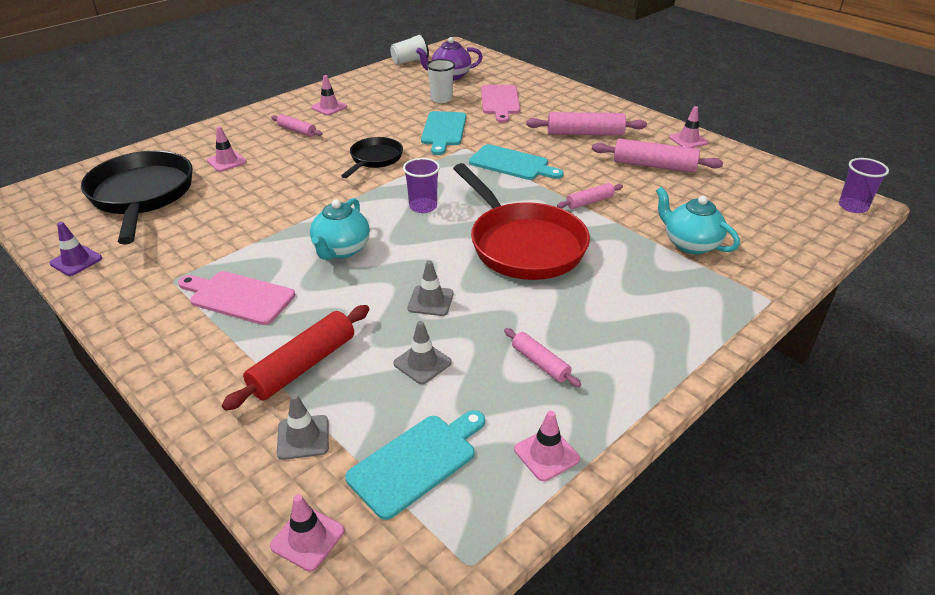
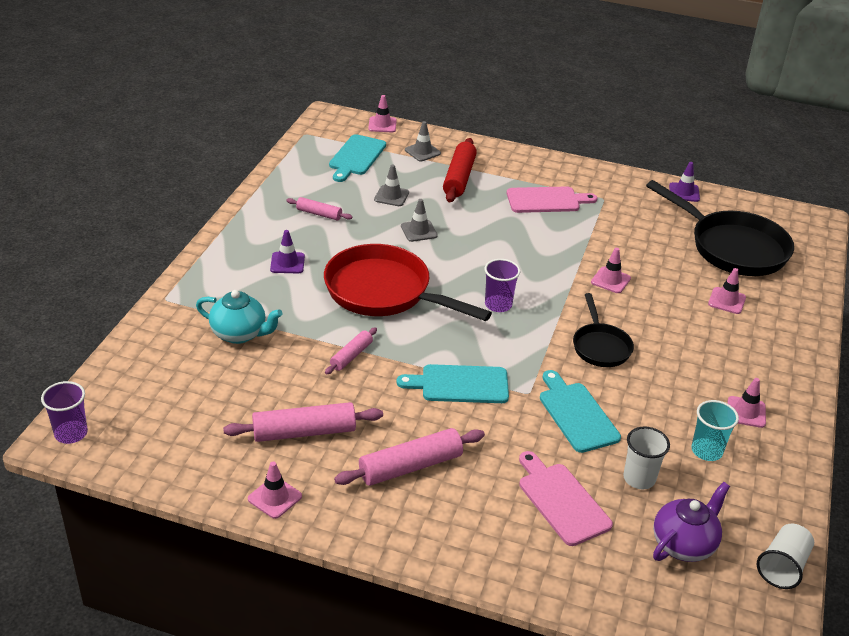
camera: 150 degrees right, 0 degrees up
(297, 131) = (724, 361): pink rolling pin -> none
(341, 250) = (520, 248): turquoise teapot -> none
(383, 99) = (706, 451): none -> turquoise cup
(546, 454) = (291, 175): pink traffic cone -> pink traffic cone (610, 280)
(613, 304) = (287, 263): none -> purple traffic cone

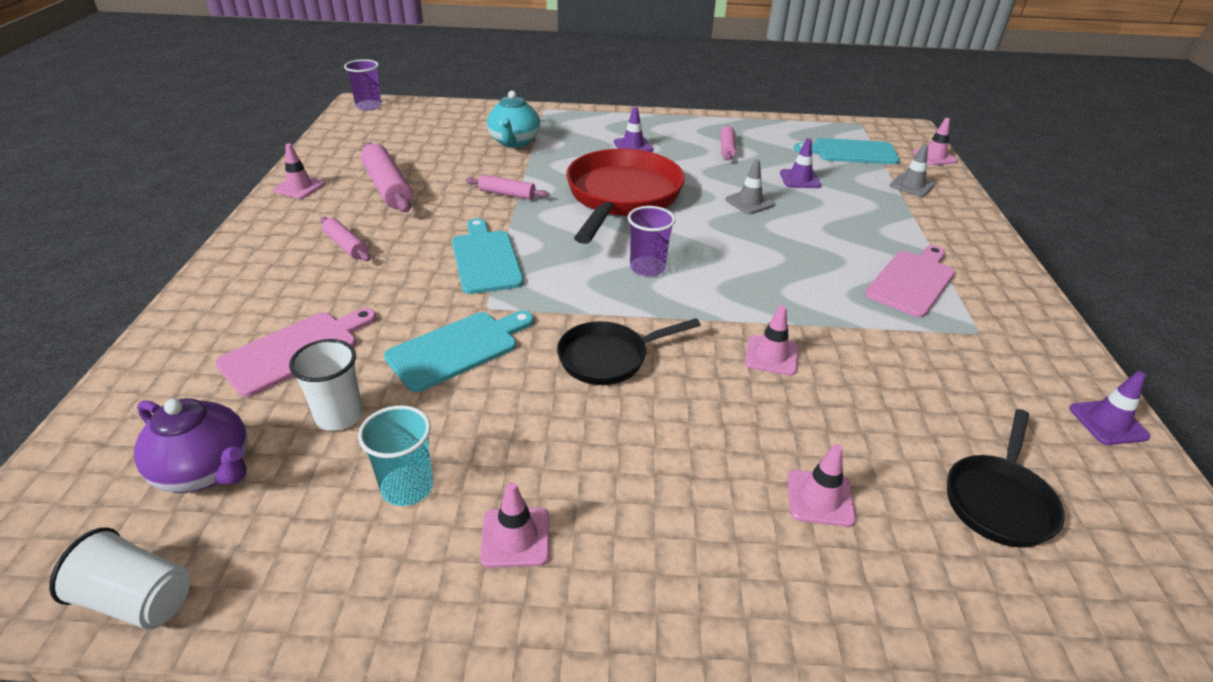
camera: 75 degrees right, 0 degrees up
(391, 196) = (800, 179): grey traffic cone -> purple traffic cone
(410, 467) = (346, 246): pink rolling pin -> pink rolling pin, size x0.57
(459, 178) = (886, 213): red rolling pin -> none
(546, 200) = (912, 281): pink cutting board -> pink cutting board turned 120 degrees counterclockwise
(732, 248) = (999, 501): black pan -> black pan, size x0.55

